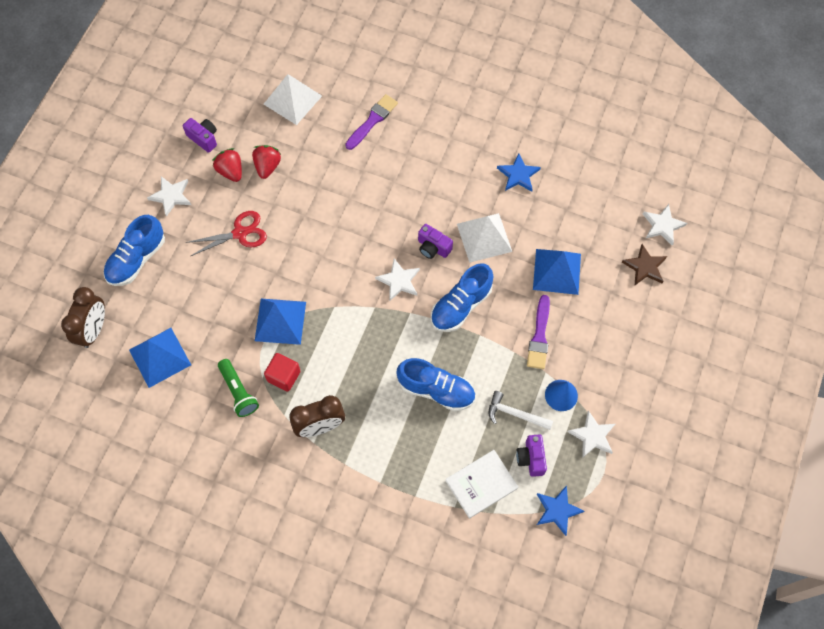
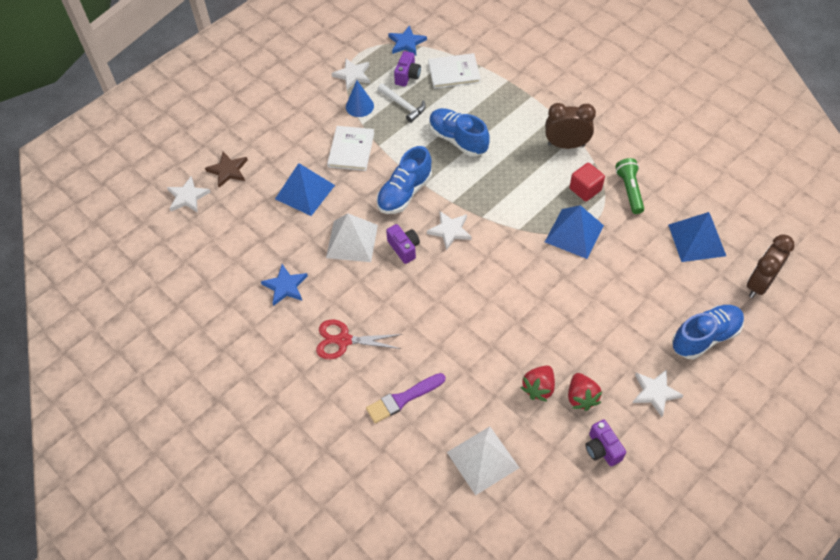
camera: 155 degrees left, 10 degrees down
(240, 233) = (589, 326): red scissors -> red scissors (343, 340)
(461, 306) = (404, 193): blue shoe -> blue shoe turned 150 degrees clockwise
(539, 336) = (351, 149): purple brush -> white book

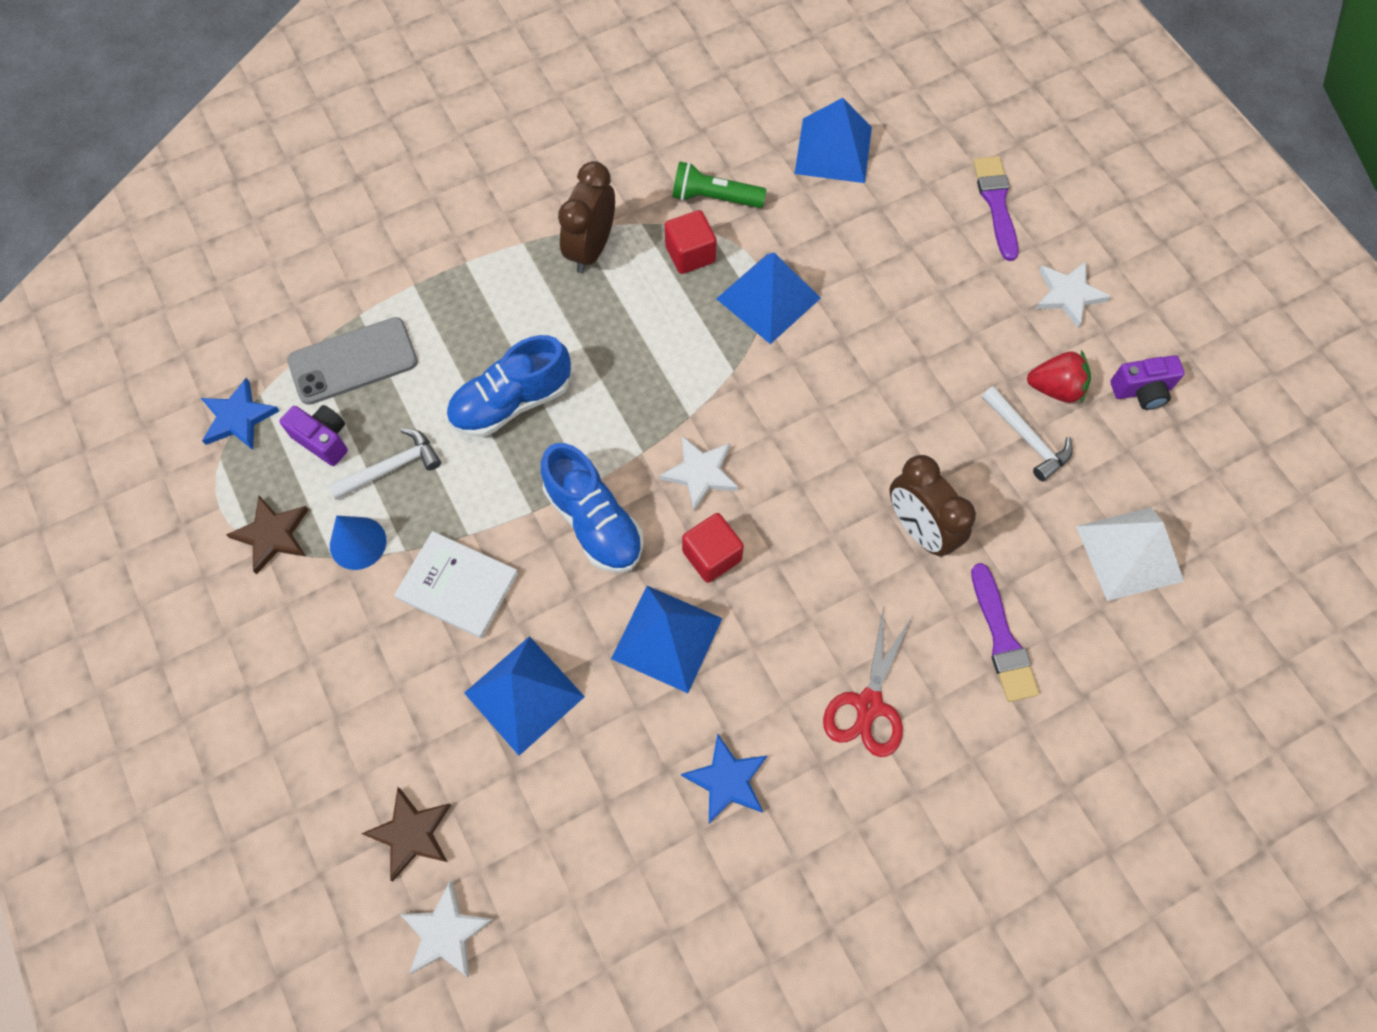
camera: 75 degrees left, 10 degrees up
(352, 75) = (272, 535): white star -> brown star
(352, 241) = (666, 638): white pyramid -> blue pyramid
(404, 248) = (712, 556): purple camera -> red cube
(454, 72) = (353, 361): white book -> grey phone
(538, 388) = (1027, 439): red strawberry -> white hammer
(705, 337) = (996, 203): blue shoe -> purple brush
(759, 284) = (929, 109): brown clock -> brown clock (919, 529)

